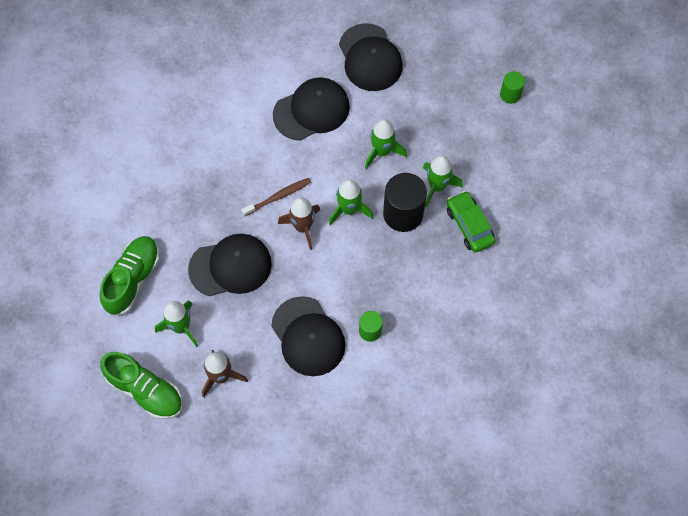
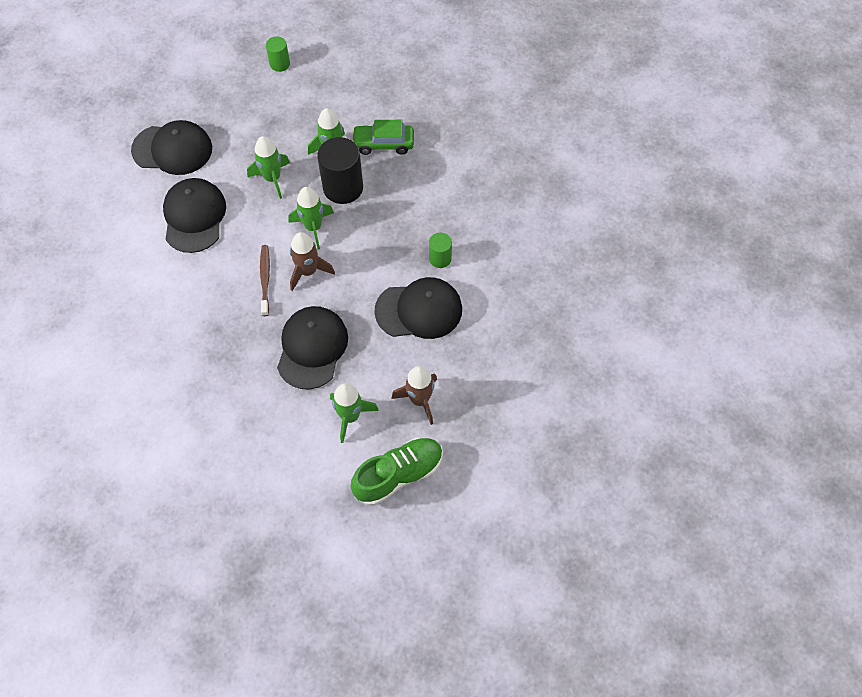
camera: 65 degrees left, 5 degrees down
(133, 279) = (274, 442): green shoe -> none

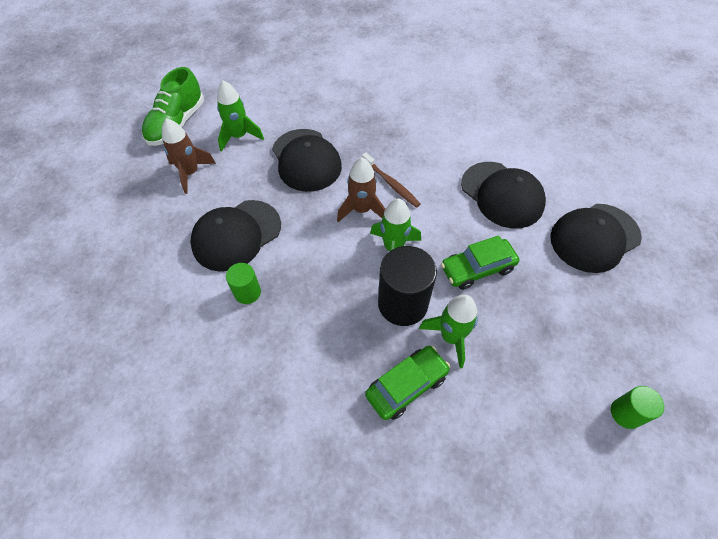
camera: 145 degrees right, 5 degrees down
(272, 178) = (477, 269): green rocket -> green car

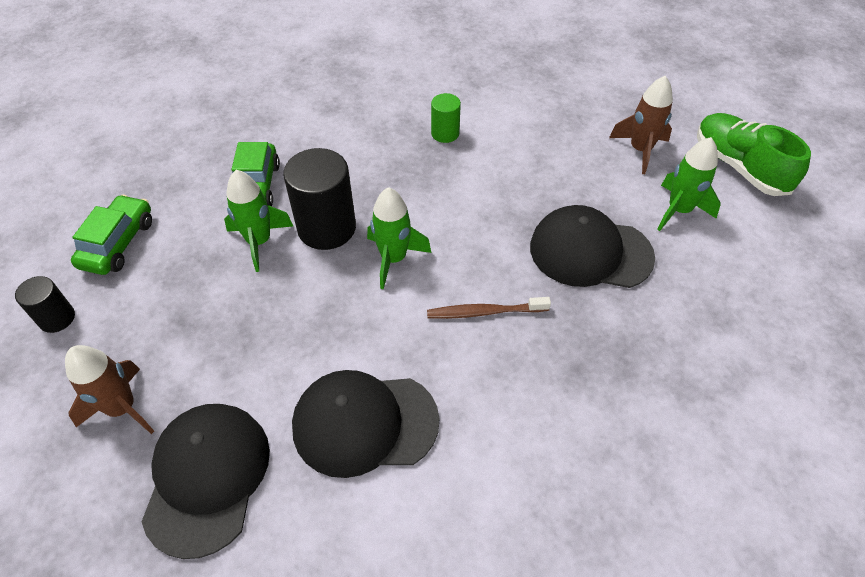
camera: 125 degrees right, 5 degrees down
(236, 235) = (520, 151): black cap -> none
(362, 210) = (469, 261): brown rocket -> brown rocket (122, 408)
(477, 269) = (298, 314): green car -> green car (118, 243)
(625, 413) = (57, 318): green cylinder -> black cylinder

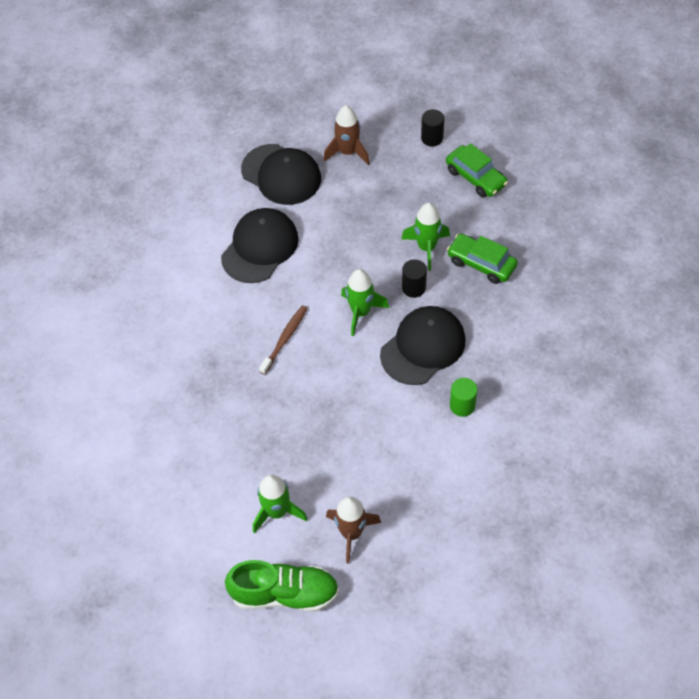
camera: 125 degrees right, 5 degrees up
(326, 228) = (413, 288): black cylinder -> black cylinder, size x0.54
(590, 252) = (285, 427): black cap -> black cap (423, 347)

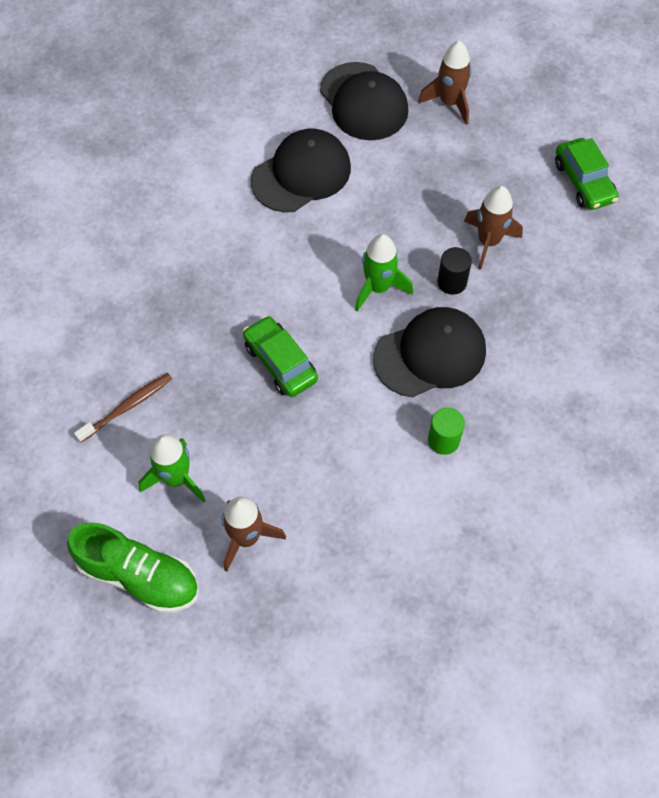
camera: 20 degrees right, 5 degrees up
(284, 339) = (279, 286): brown toothbrush -> brown toothbrush (127, 407)
(426, 247) = (488, 242): green rocket -> brown rocket
(432, 138) = (553, 119): black cylinder -> none
(481, 264) = (543, 283): green car -> green car (280, 362)

